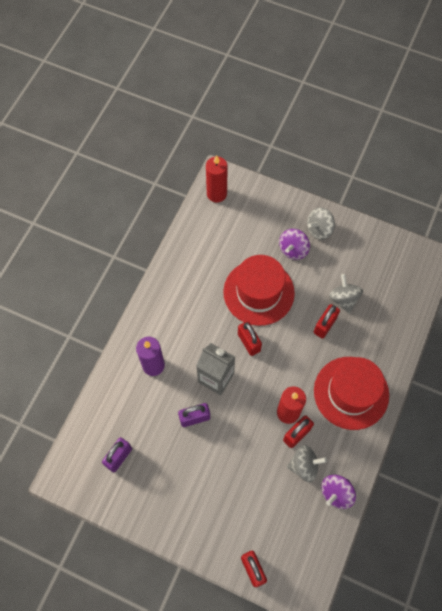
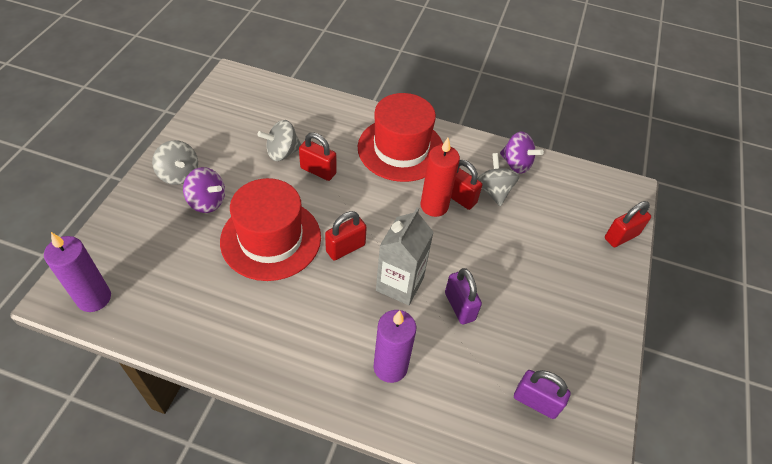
camera: 100 degrees left, 15 degrees down
(216, 194) = (94, 298): red candle -> purple candle

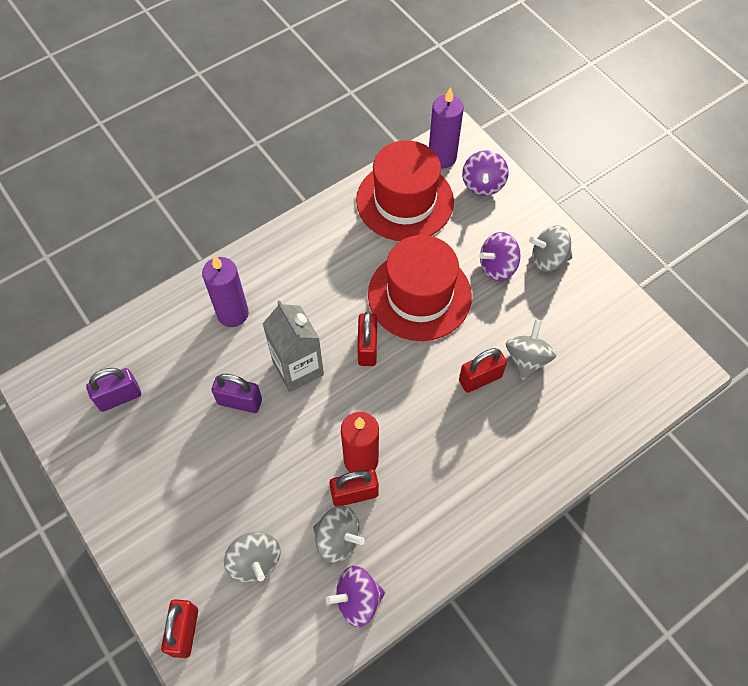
camera: 130 degrees right, 10 degrees up
(115, 250) = (483, 184): none -> purple spinning top
(401, 149) = (461, 481): red hat -> red hat (405, 201)
(549, 225) = (255, 561): none -> grey spinning top

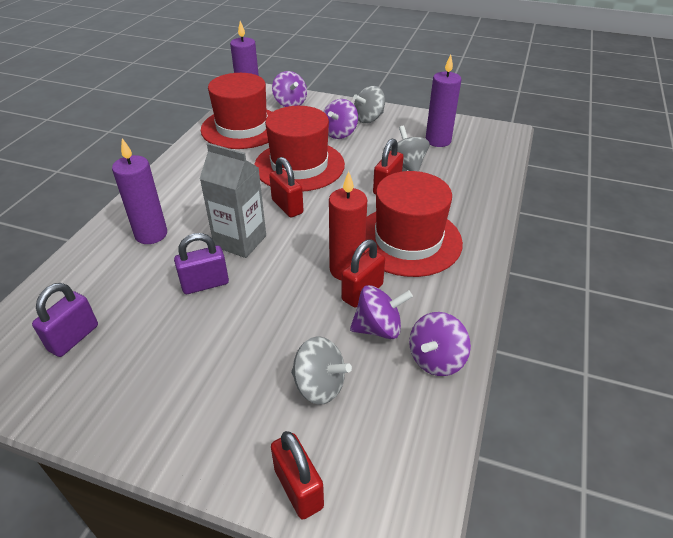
camera: 35 degrees left, 20 degrees down
(338, 539) = (378, 328): grey spinning top -> purple spinning top
(442, 460) = (408, 240): none -> red hat
(594, 340) = (438, 141): none -> purple candle

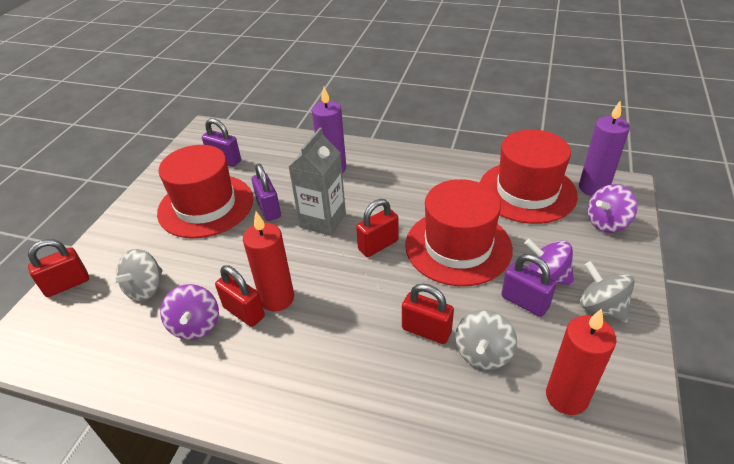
camera: 90 degrees right, 0 degrees up
(362, 144) = (524, 302): none -> purple padlock
(407, 165) = (483, 353): grey spinning top -> grey spinning top turned 135 degrees clockwise
(408, 240) = (322, 351): red hat -> red hat (206, 205)
(436, 359) = (147, 370): purple spinning top -> none
(438, 141) = (566, 396): purple candle -> red candle

